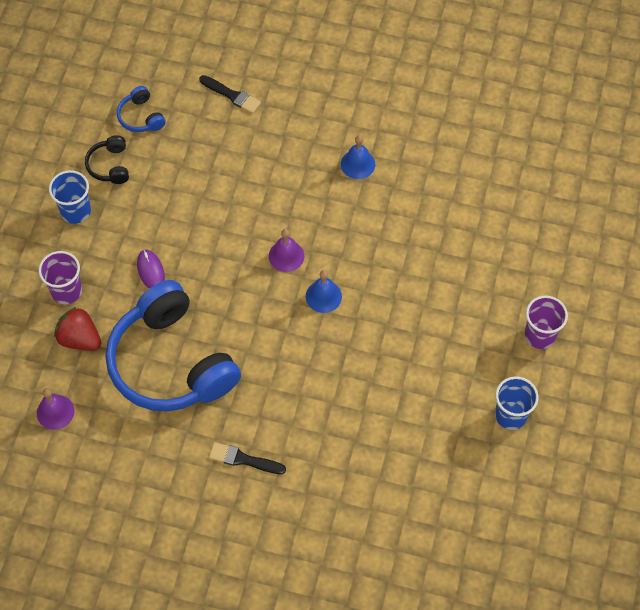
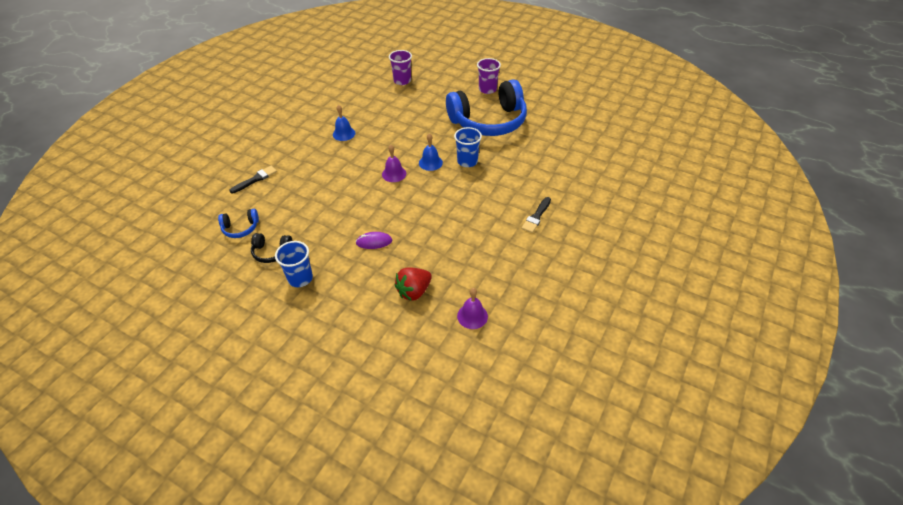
camera: 75 degrees left, 15 degrees down
(66, 291) = (369, 294): purple cup -> purple cup (402, 81)
(171, 362) = (452, 242): blue headphones -> blue headphones (489, 121)
(511, 415) = (533, 107): blue cup -> blue cup (467, 161)

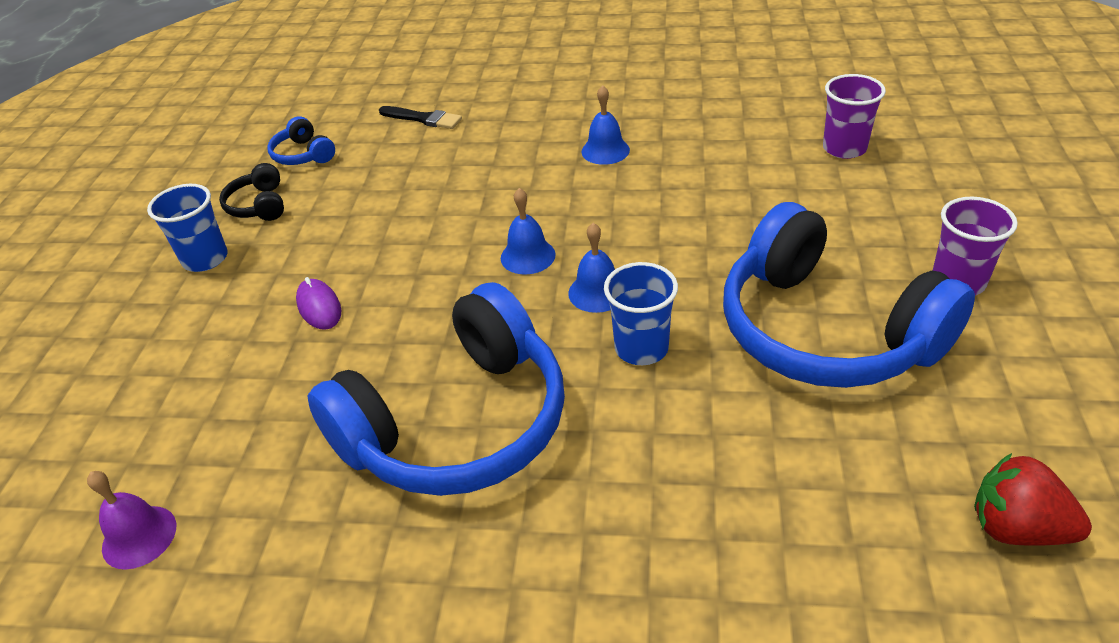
camera: 70 degrees right, 5 degrees down
(394, 174) = (528, 256): purple bell -> blue bell
(414, 291) = (197, 414): red strawberry -> red strawberry (1016, 528)
(472, 215) = (457, 423): none -> blue headphones
(536, 216) = (509, 555): black brush -> none

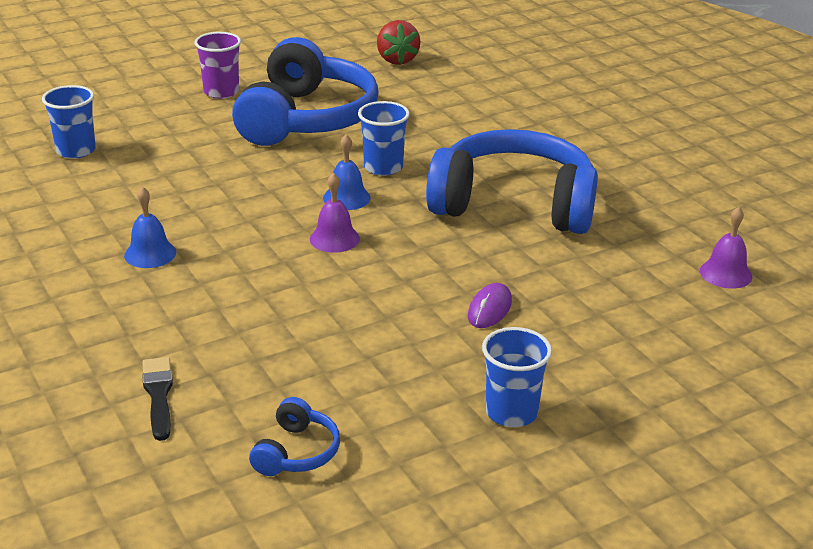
camera: 130 degrees left, 10 degrees down
(259, 205) = (408, 429): black headphones -> none
(528, 256) = (334, 239): blue bell -> purple bell
(844, 148) = (76, 150): purple cup -> blue cup

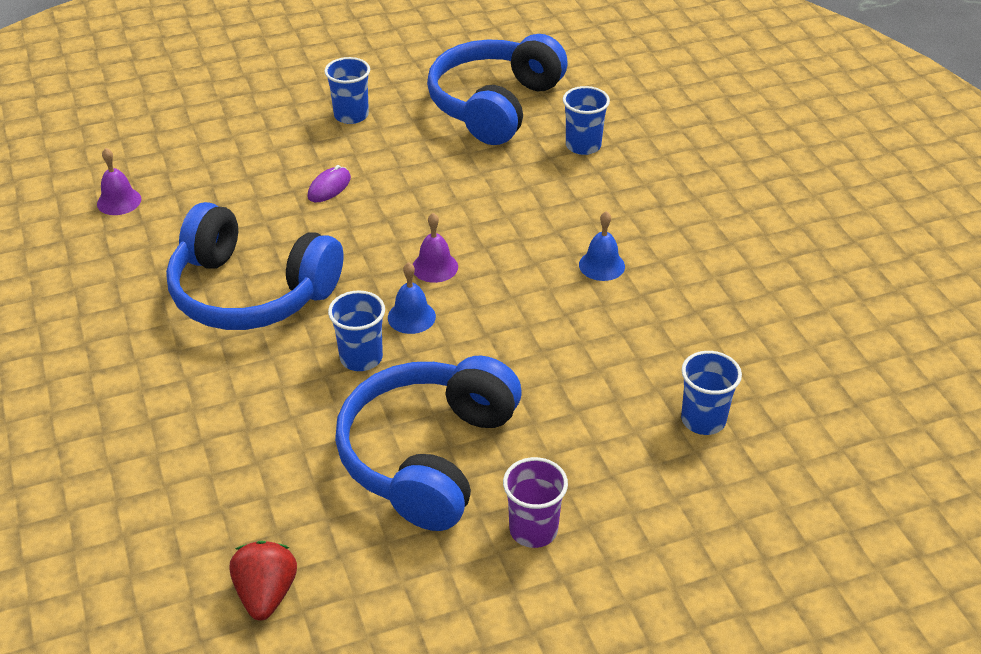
camera: 170 degrees left, 10 degrees up
(158, 395) = (583, 146): black brush -> blue cup
(296, 452) = (494, 105): blue headphones -> blue headphones, size x2.46

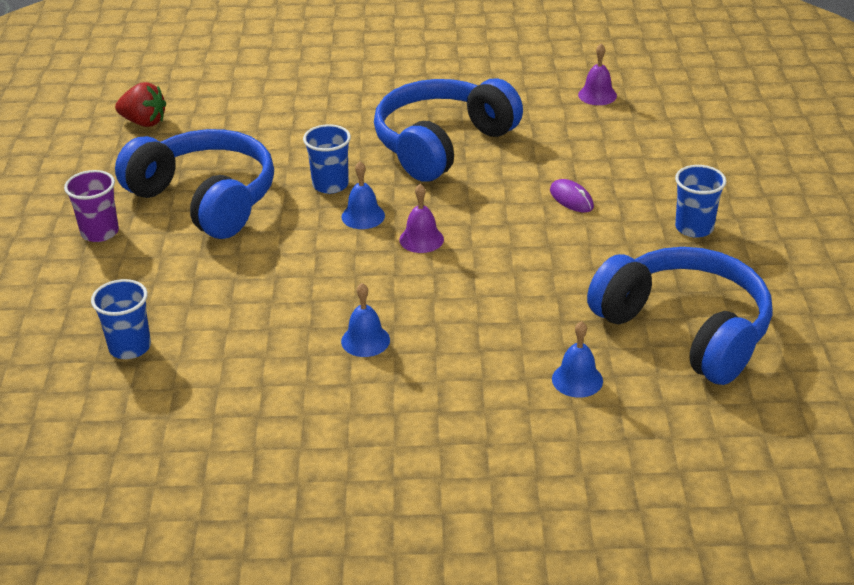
camera: 110 degrees right, 5 degrees down
(583, 146) = (577, 380): blue cup -> blue bell

